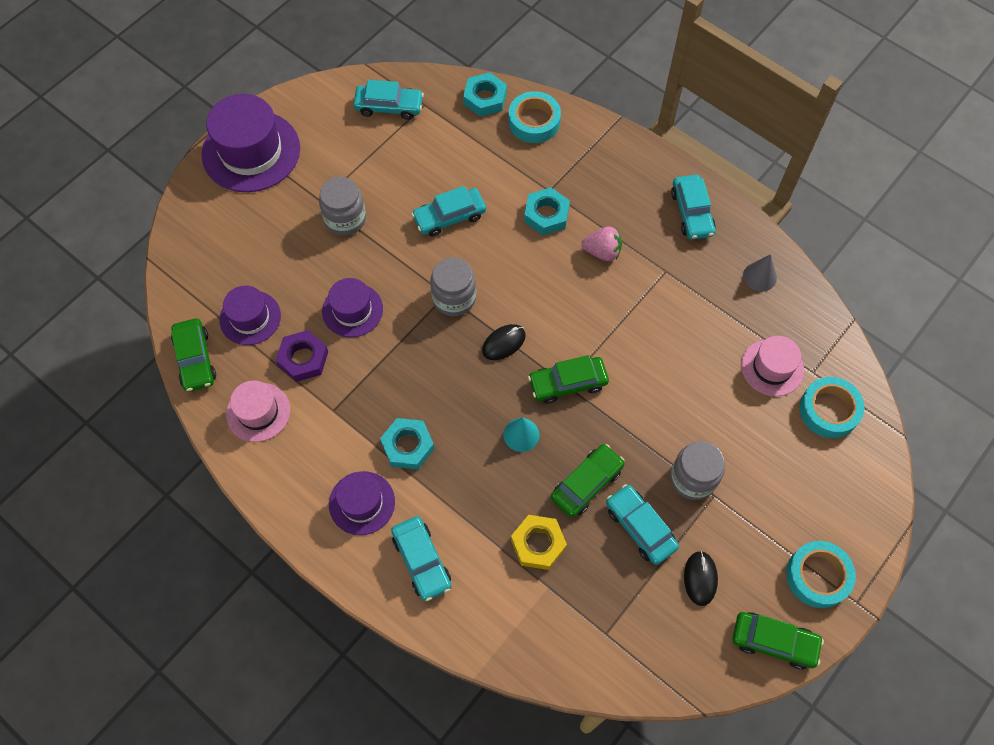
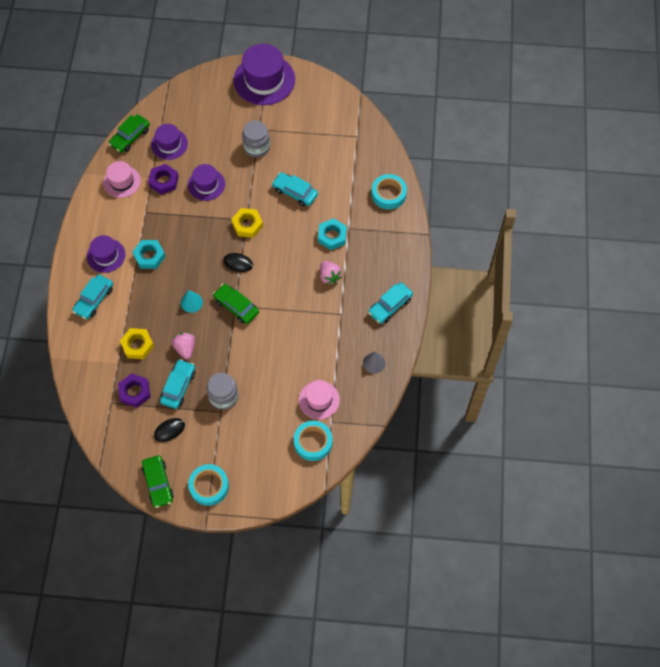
camera: 55 degrees right, 0 degrees up
(389, 106) = (342, 121): turquoise car -> none
(454, 298) = (247, 225): grey jar -> yellow nut
(485, 98) = (385, 161): turquoise nut -> none
(587, 484) = (185, 348): green car -> pink strawberry
(610, 591) = (134, 392): none -> purple nut

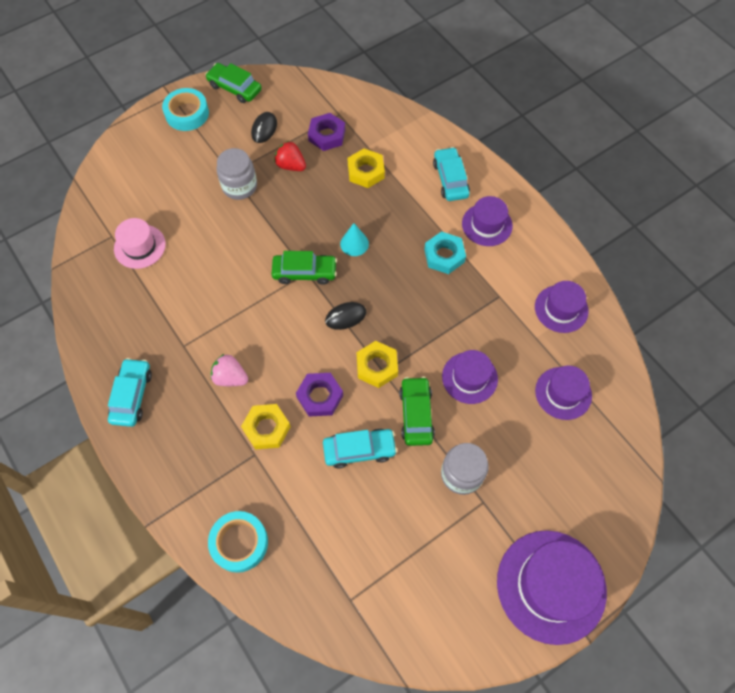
camera: 140 degrees right, 0 degrees up
(122, 181) = (561, 309): pink hat -> purple hat
(130, 137) = (614, 366): green car -> green car (416, 414)
(164, 181) = (519, 344): purple nut -> purple nut (320, 396)
(178, 386) = (291, 165): turquoise car -> red strawberry
(185, 348) = (317, 200): pink strawberry -> none
(313, 442) = (116, 207): turquoise tape -> none
(332, 236) = (266, 428): turquoise nut -> yellow nut
(374, 363) = (106, 321): grey cone -> none

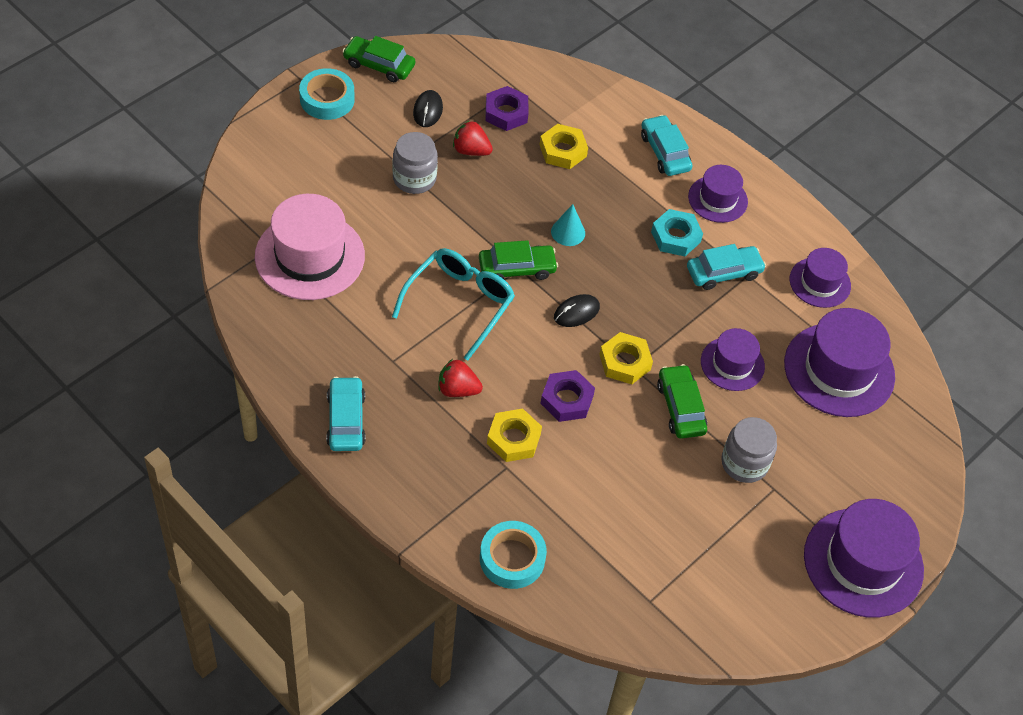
camera: 15 degrees left, 10 degrees down
(140, 246) = (310, 256): pink hat -> pink hat, size x1.73
(230, 377) = (457, 389): pink strawberry -> red strawberry
(250, 299) = (459, 304): none -> turquoise glasses
(359, 450) = (625, 450): turquoise car -> turquoise car (724, 273)
(563, 393) = (839, 370): purple hat -> purple hat, size x1.73

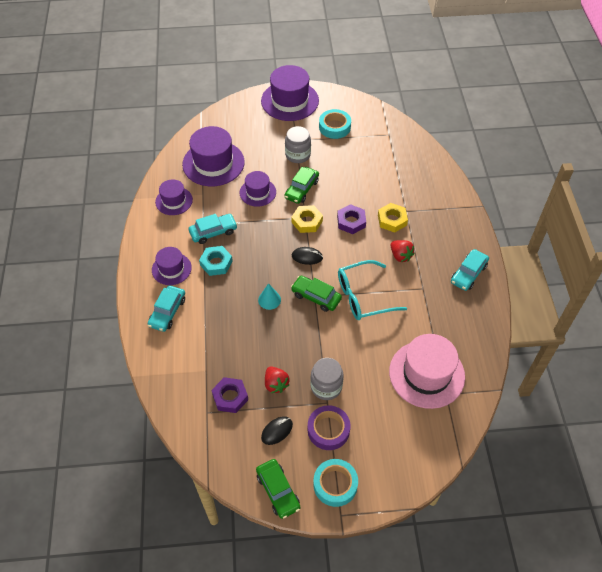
camera: 135 degrees left, 0 degrees up
(375, 140) = (328, 430): none -> purple tape
(512, 558) = (434, 177): turquoise tape -> turquoise tape (334, 127)
(563, 151) = (222, 349): yellow nut -> none
(724, 273) = (213, 232): turquoise car -> turquoise car turned 135 degrees clockwise

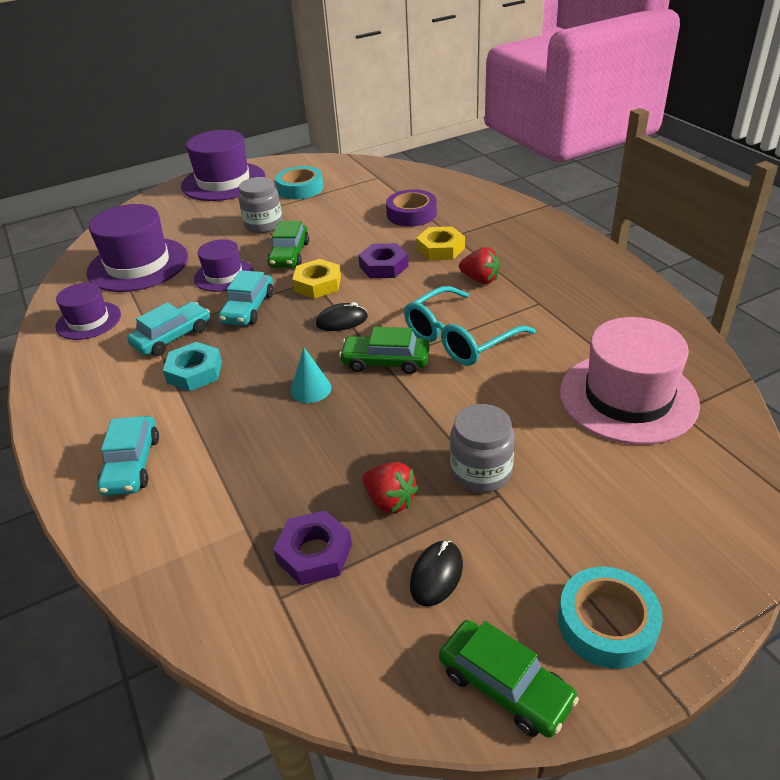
camera: 20 degrees left, 15 degrees down
(171, 269) = (116, 403): purple hat -> none
(328, 430) = (530, 535): purple tape -> purple tape (411, 214)
(468, 274) = (588, 270): turquoise car -> turquoise car (248, 308)

